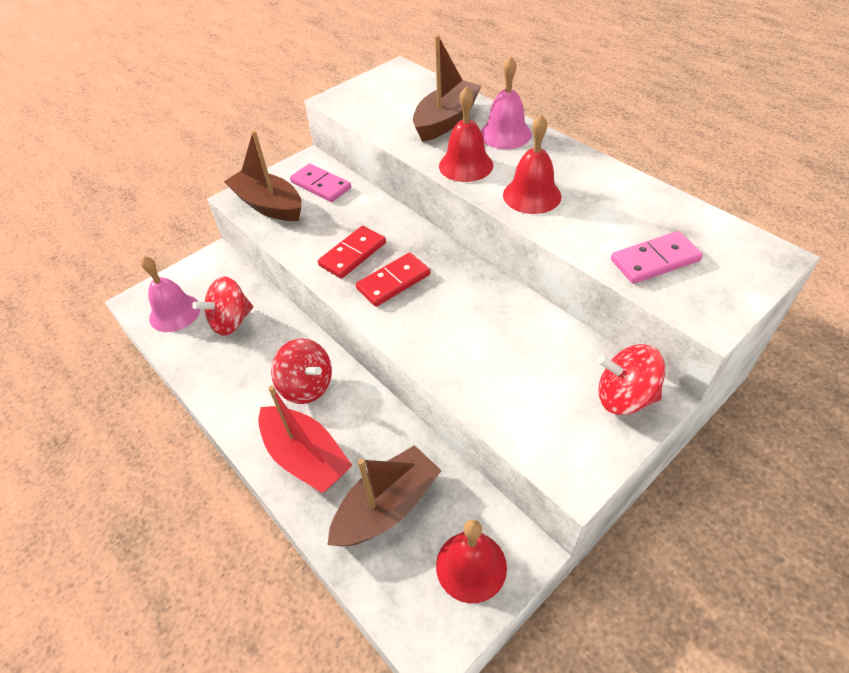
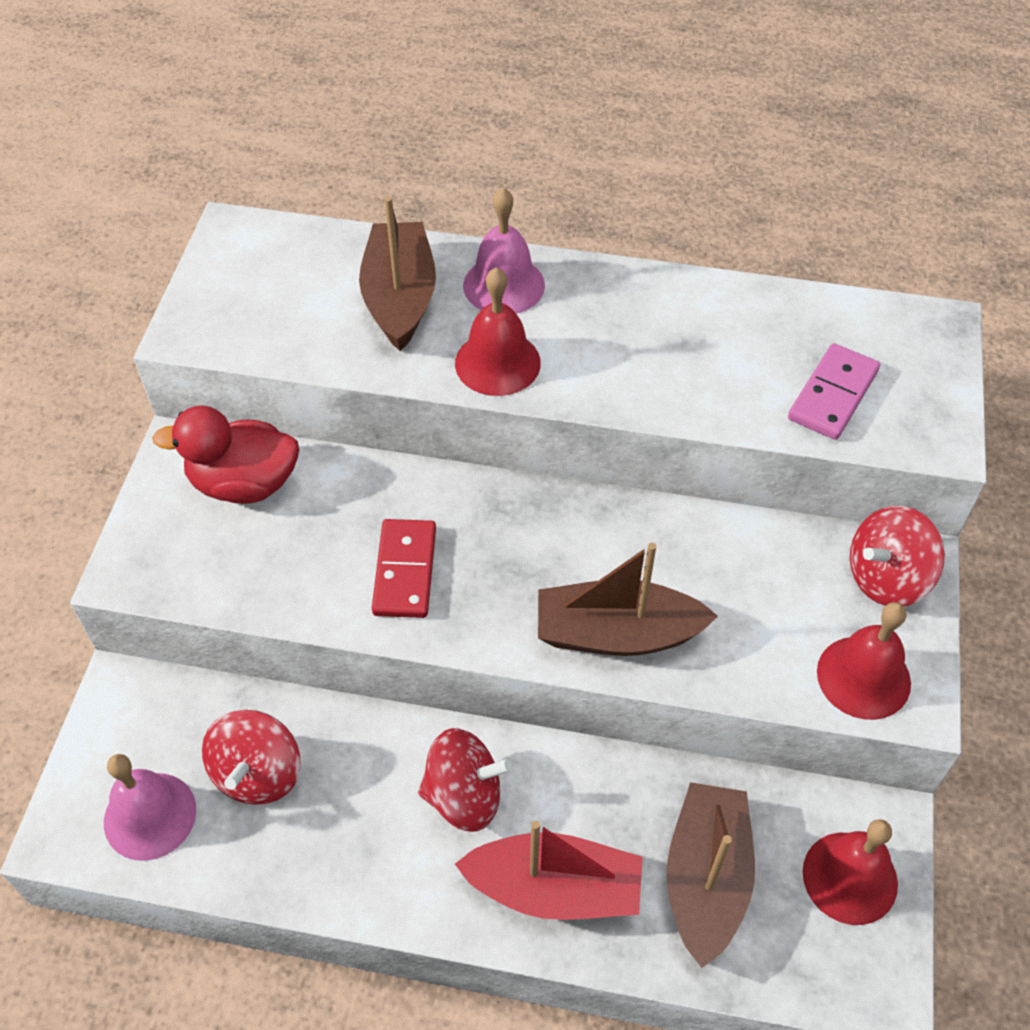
camera: 40 degrees left, 5 degrees up
(269, 205) = (194, 560): brown boat -> brown boat (617, 633)
(321, 185) = (244, 483): pink domino -> red duck
(393, 281) = (500, 581): red domino -> none
(532, 195) = (623, 370): red bell -> red bell (863, 677)

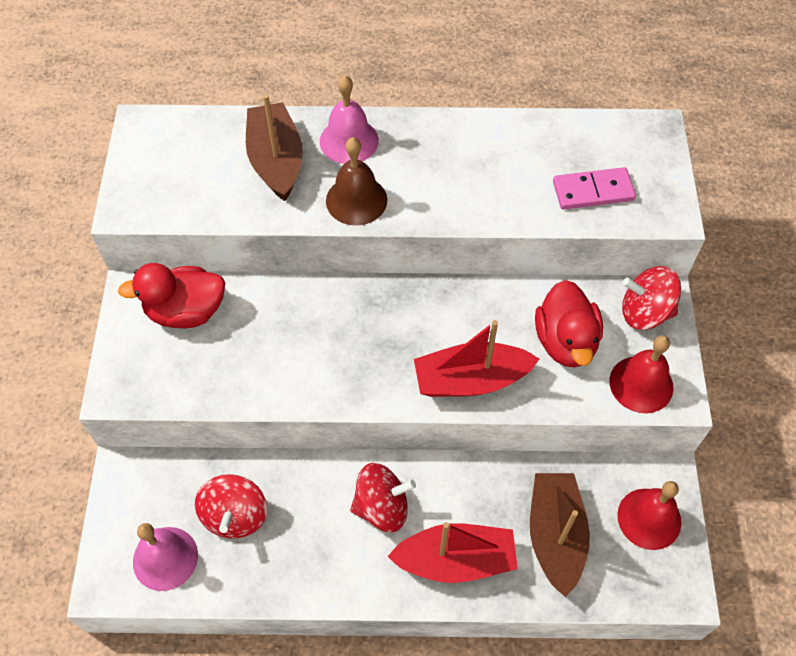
camera: 10 degrees left, 5 degrees up
(404, 571) = (315, 358): red domino -> none
(497, 363) = (356, 200): red bell -> brown bell
(617, 633) = (471, 380): brown boat -> red boat
(763, 601) = (565, 341): none -> red duck
(832, 395) = (593, 191): pink domino -> pink domino turned 60 degrees clockwise
(886, 577) = (645, 312): red spinning top -> red spinning top turned 45 degrees clockwise

